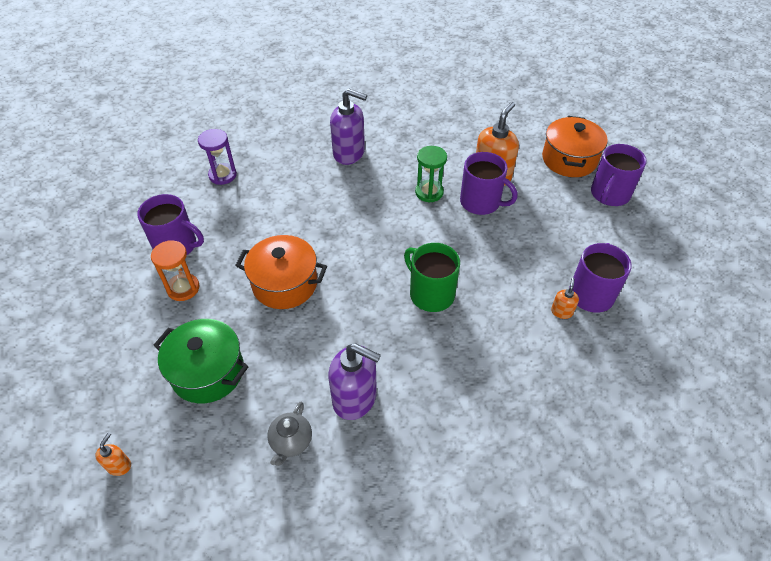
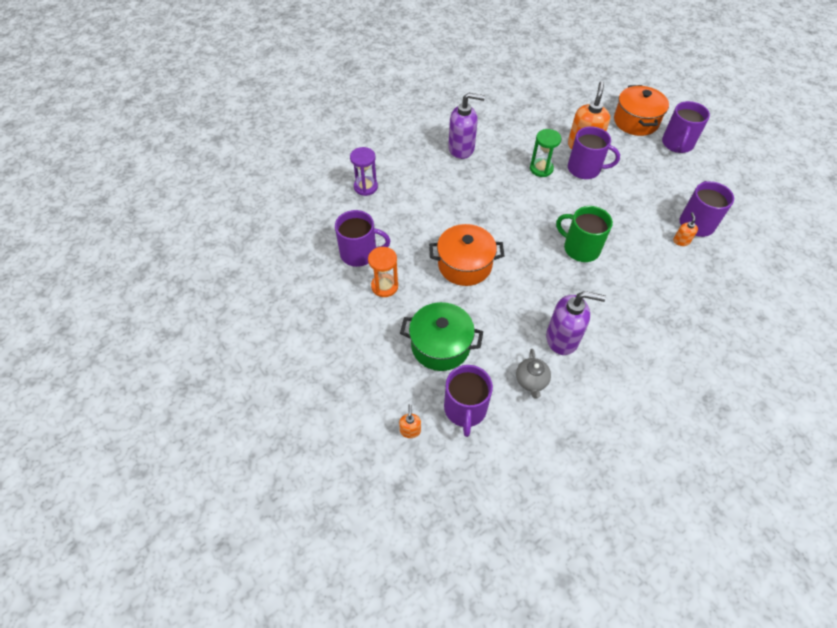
camera: 15 degrees left, 5 degrees up
(195, 456) = (465, 409): none -> purple mug

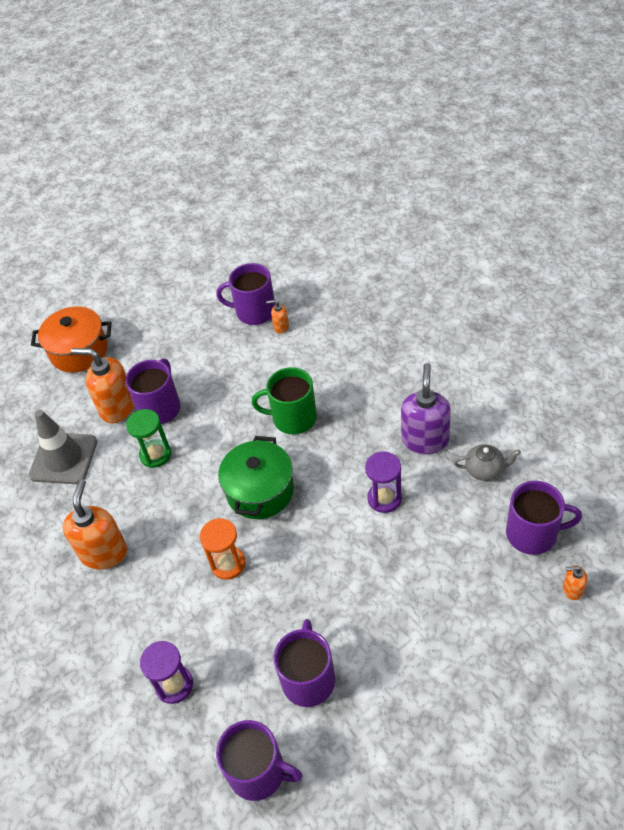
camera: 85 degrees left, 5 degrees down
(384, 286) = (366, 638): orange hourglass -> orange hourglass (228, 564)
(440, 346) = (452, 563): green pot -> green pot (260, 491)
(461, 148) = (104, 552): purple soap dispenser -> orange soap dispenser
(464, 265) = (324, 541): orange pot -> none
(502, 305) = (384, 498): none -> purple hourglass
(536, 123) = (64, 458): none -> grey traffic cone
(580, 248) = (293, 418): green mug -> green mug turned 60 degrees clockwise
(677, 144) = (125, 315): purple mug -> purple mug (258, 772)

